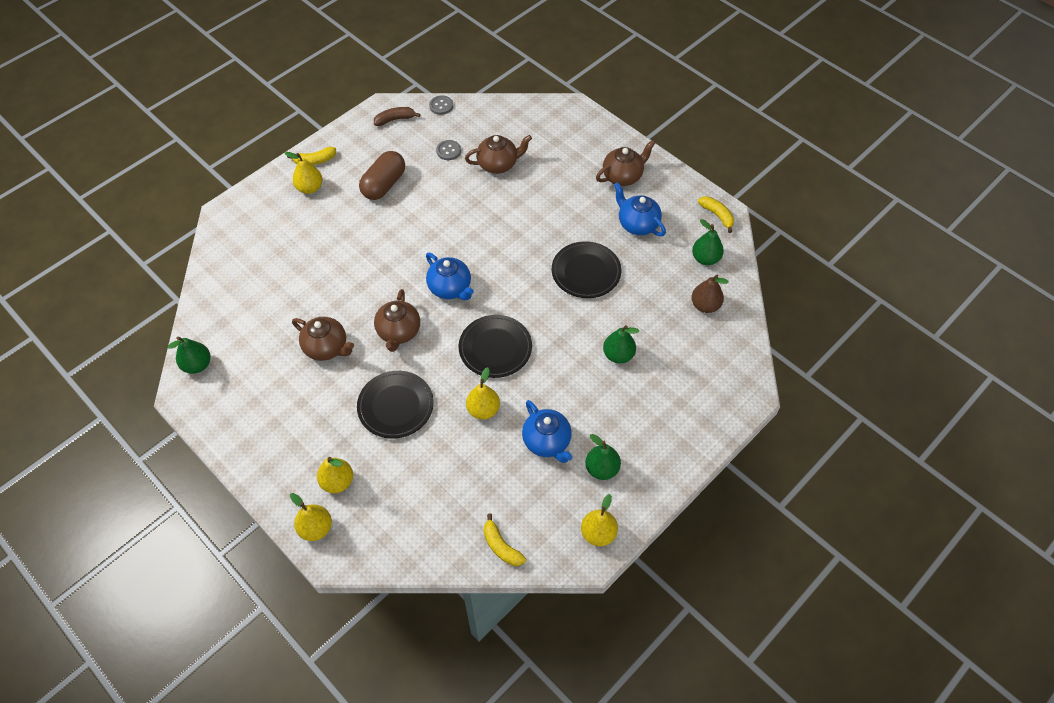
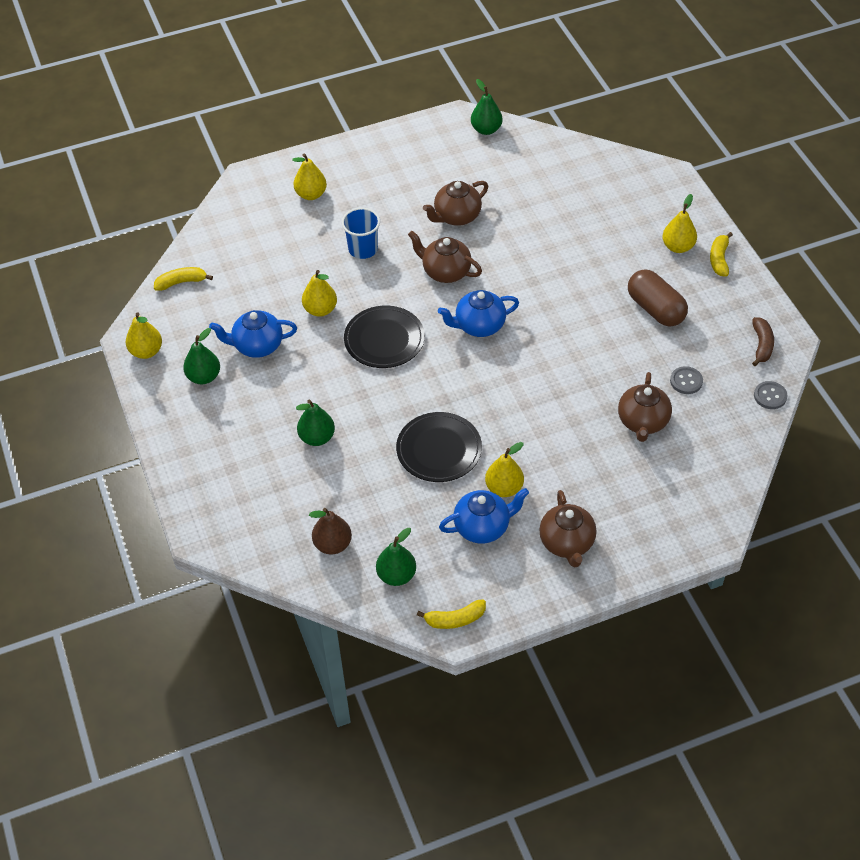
camera: 115 degrees right, 5 degrees down
(316, 528) = (277, 173): yellow pear -> yellow pear (504, 488)
(395, 406) = (363, 249): black plate -> blue cup

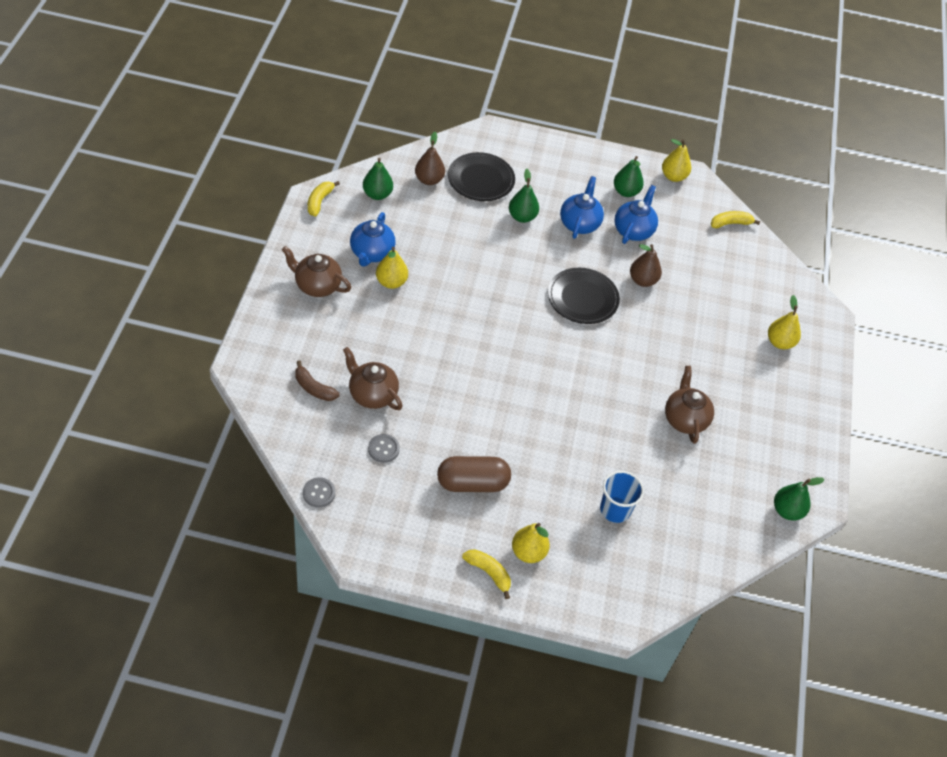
camera: 115 degrees right, 0 degrees up
(181, 282) = (730, 223): yellow banana -> yellow banana turned 120 degrees counterclockwise
(320, 309) = (642, 280): yellow pear -> brown pear
(363, 249) = (690, 339): blue cup -> blue cup (615, 509)
(439, 449) = (455, 269): black plate -> black plate (481, 179)
(445, 272) = (625, 374): brown teapot -> none
(479, 326) = (550, 359): blue teapot -> blue teapot (579, 223)
(761, 345) = (371, 528): brown banana -> brown banana (314, 388)

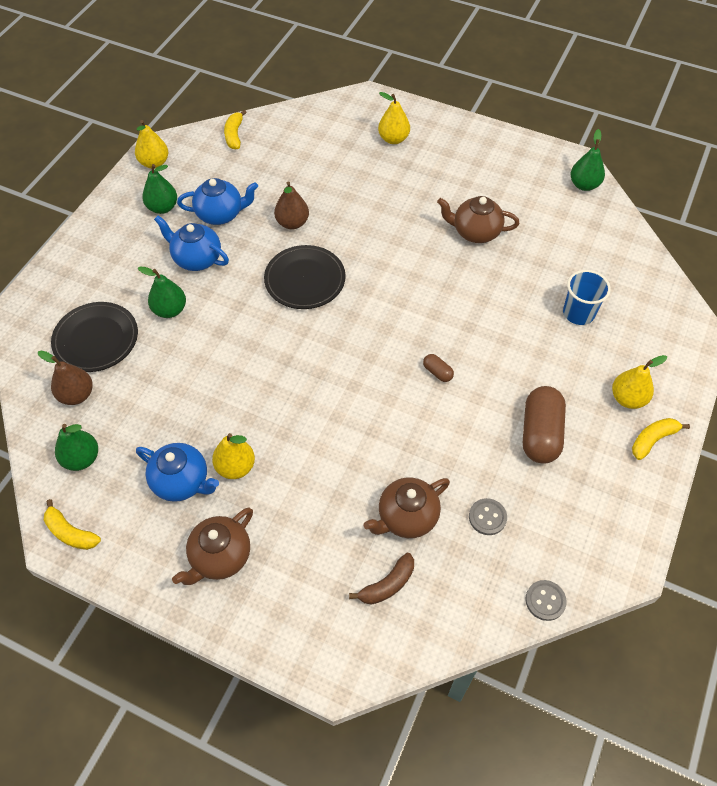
camera: 70 degrees left, 5 degrees up
(514, 403) = (437, 372): none -> brown capsule
(633, 230) = (221, 214): blue teapot -> blue teapot turned 135 degrees clockwise

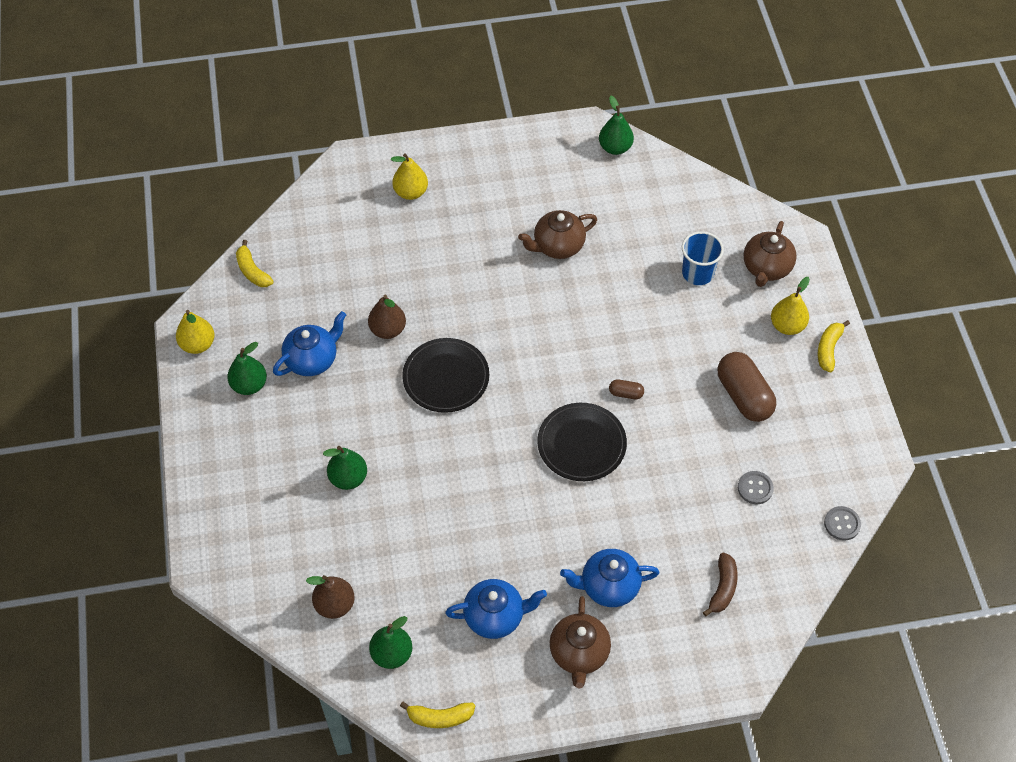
camera: 35 degrees left, 0 degrees up
(96, 339) = (304, 546): black plate -> black plate (581, 444)
(196, 259) = (329, 416): blue teapot -> blue teapot (608, 586)
(235, 467) = (528, 576): yellow pear -> none
(406, 517) = (696, 528): brown teapot -> brown teapot (766, 268)

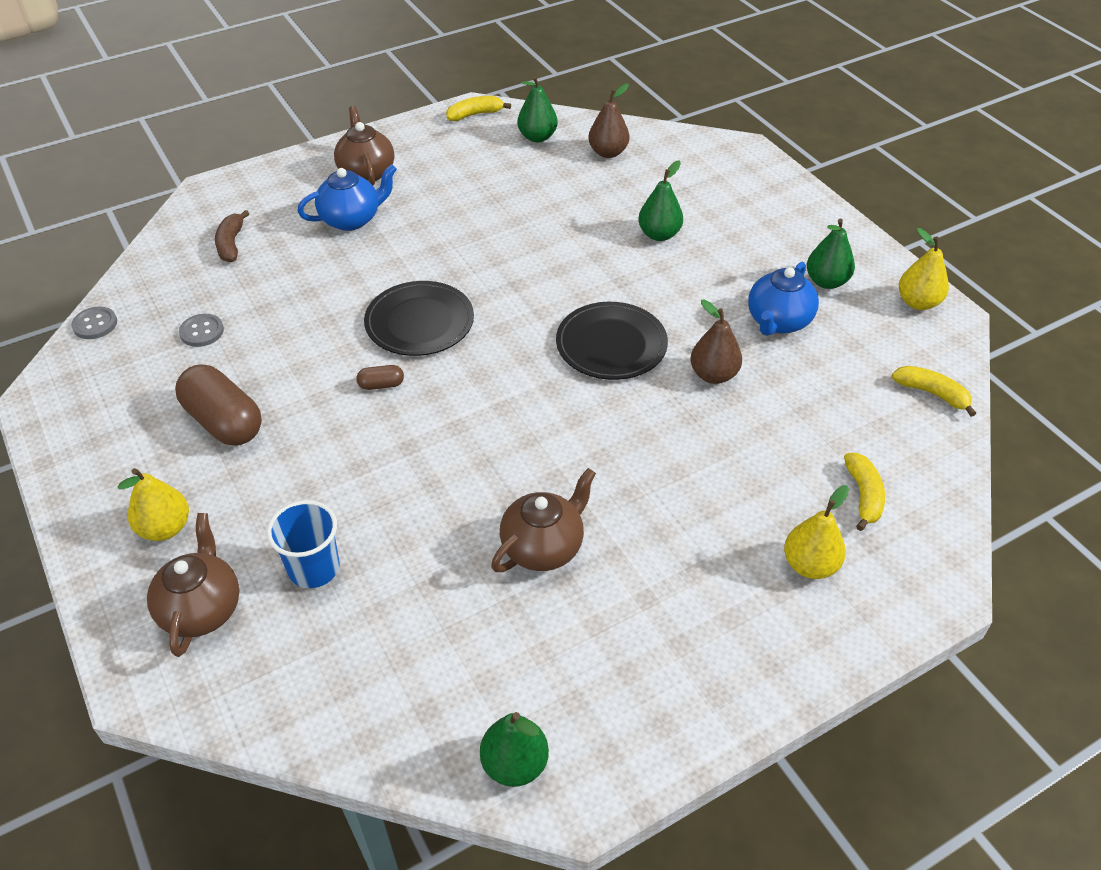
camera: 160 degrees right, 10 degrees down
(495, 616) = (455, 177): blue teapot -> none
(828, 349) = (101, 512): yellow banana -> yellow banana (863, 495)

